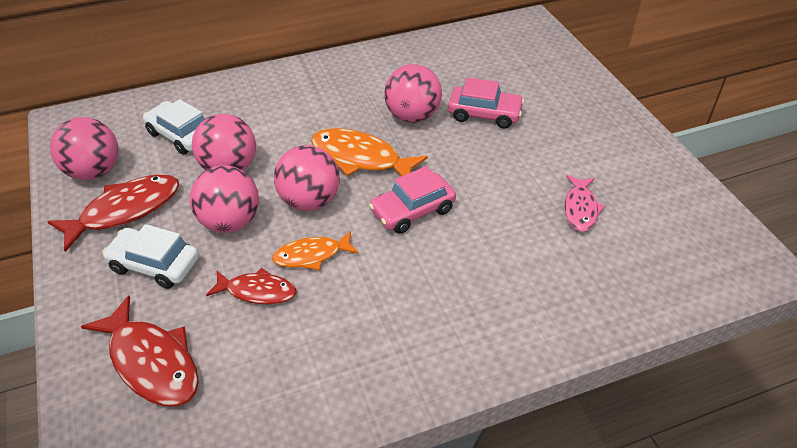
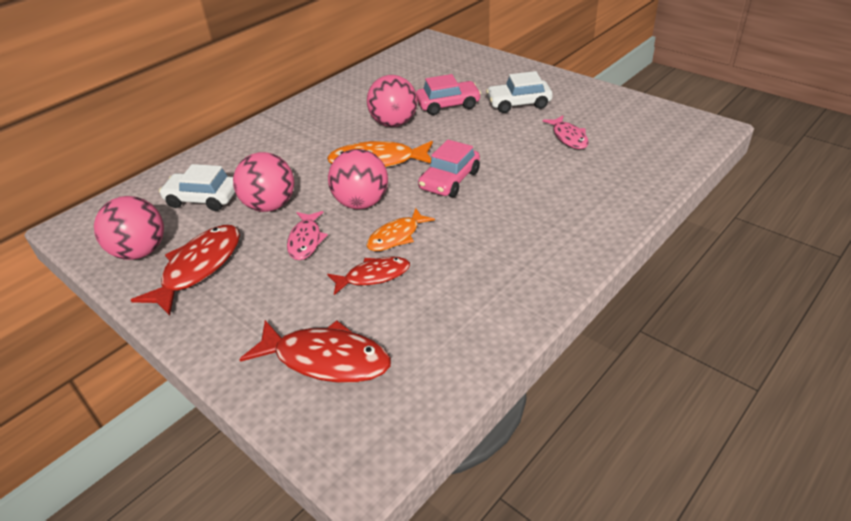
camera: 25 degrees left, 5 degrees down
(154, 264) = (264, 294): white car -> white car (518, 103)
(230, 222) = (306, 240): pink ball -> pink fish

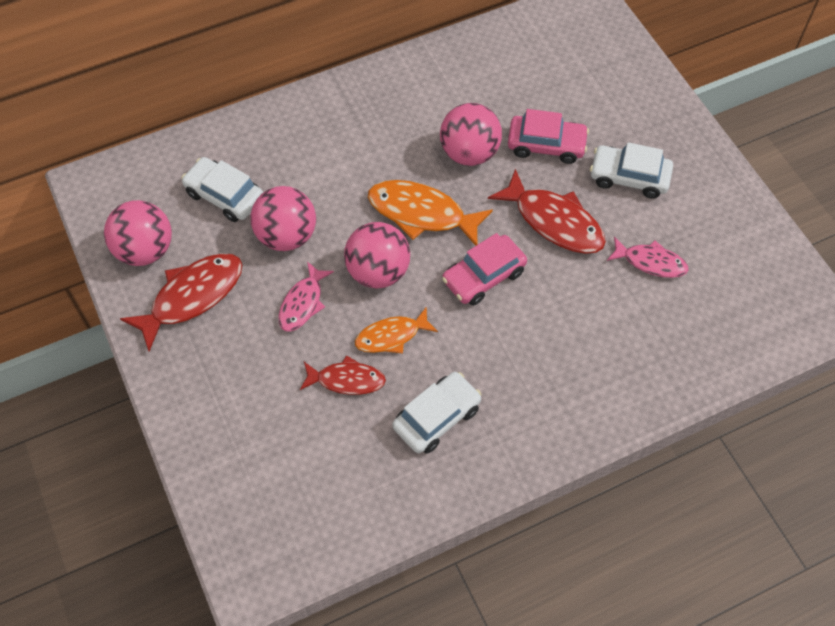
camera: 20 degrees right, 20 degrees up
(326, 359) = (265, 460): red fish -> red fish (554, 221)
(470, 274) = (437, 417): none -> white car
(568, 137) = (650, 262): pink fish -> pink fish turned 75 degrees counterclockwise

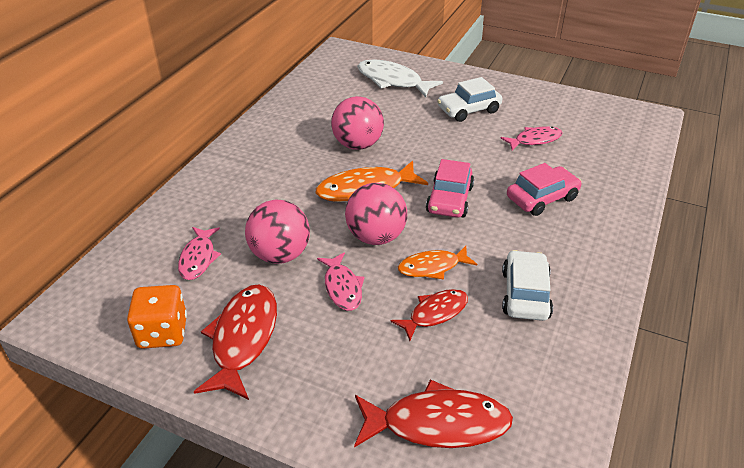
camera: 40 degrees left, 20 degrees down
(145, 250) = (163, 332): pink ball -> orange dice
(224, 195) = (198, 258): white car -> pink fish
(391, 336) = (432, 267): orange fish -> orange fish turned 45 degrees clockwise
(546, 145) = (401, 119): pink car -> pink car (542, 198)
(554, 221) = (455, 150): red fish -> red fish (438, 423)
(594, 85) = (392, 81): none -> white fish

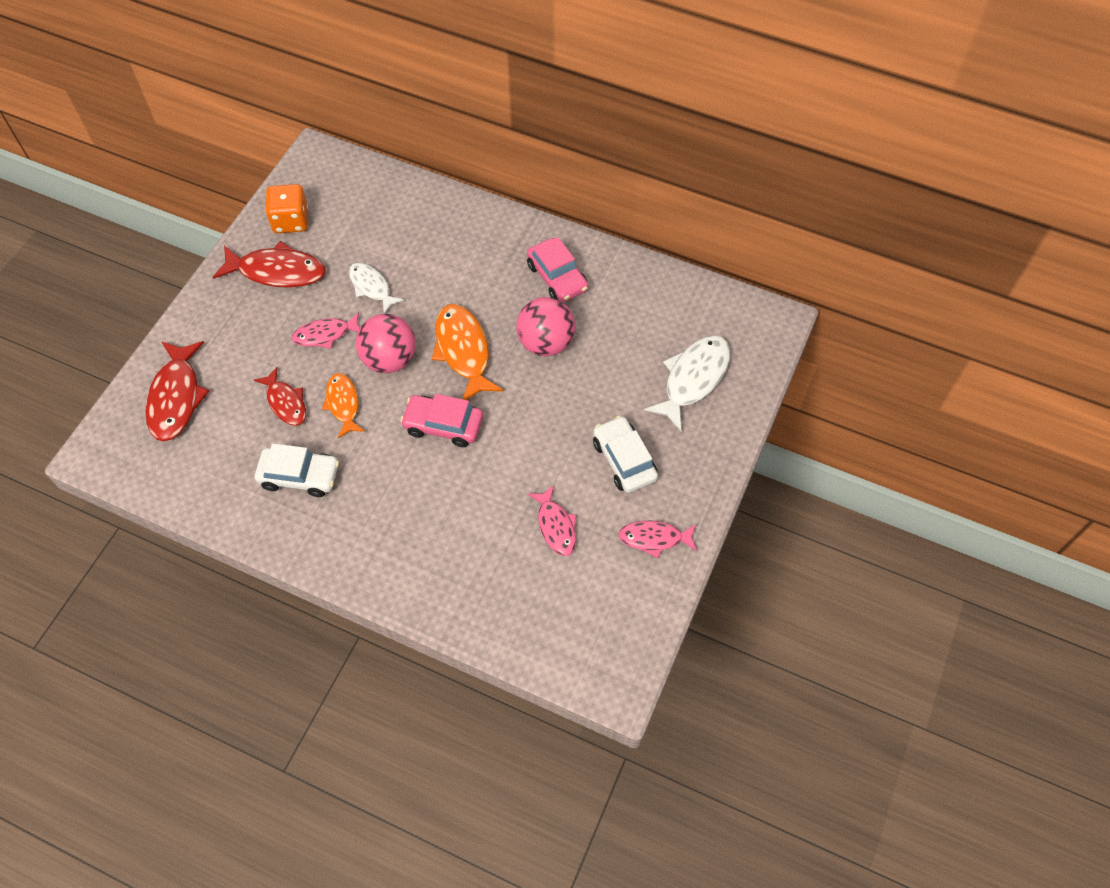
camera: 90 degrees right, 20 degrees up
(198, 258) = (373, 230): pink fish -> pink fish (654, 538)
(280, 255) = (371, 287): pink ball -> white fish
(542, 198) = (440, 514): pink car -> pink car (557, 277)

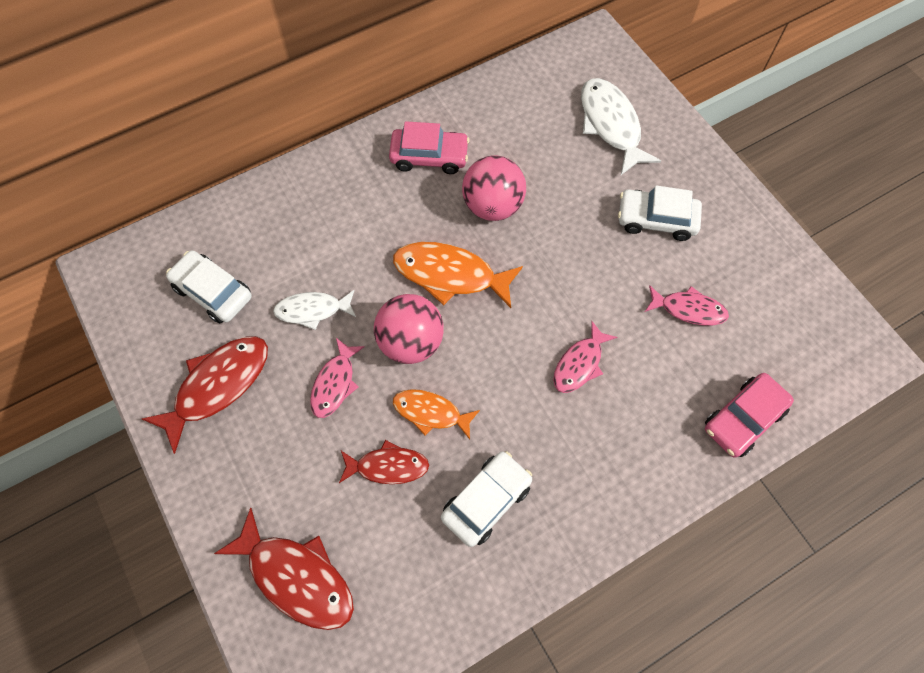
camera: 55 degrees left, 5 degrees up
(291, 221) = (165, 338): orange dice -> none
(343, 223) = (213, 292): none -> white car
(443, 425) = (520, 338): pink car -> pink car (743, 419)
(654, 538) = (747, 244): pink fish -> pink fish (580, 364)

